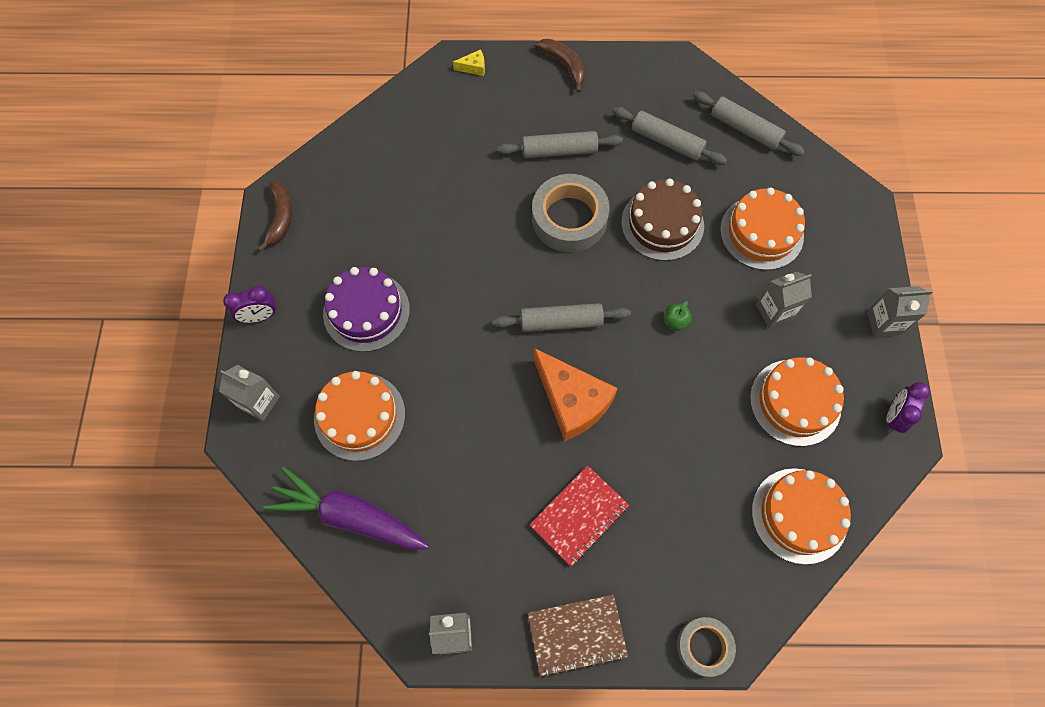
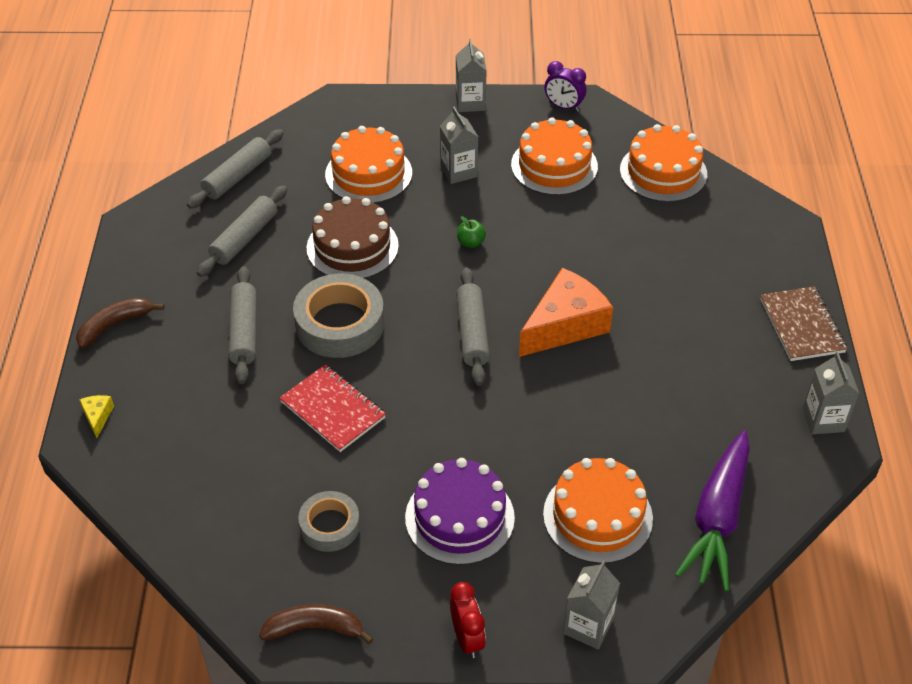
camera: 90 degrees left, 20 degrees down
(260, 316) = (467, 638): purple clock -> red clock
(579, 516) = (687, 322): red notebook -> red notebook (333, 410)
(704, 646) = (792, 240): grey tape -> grey tape (330, 526)

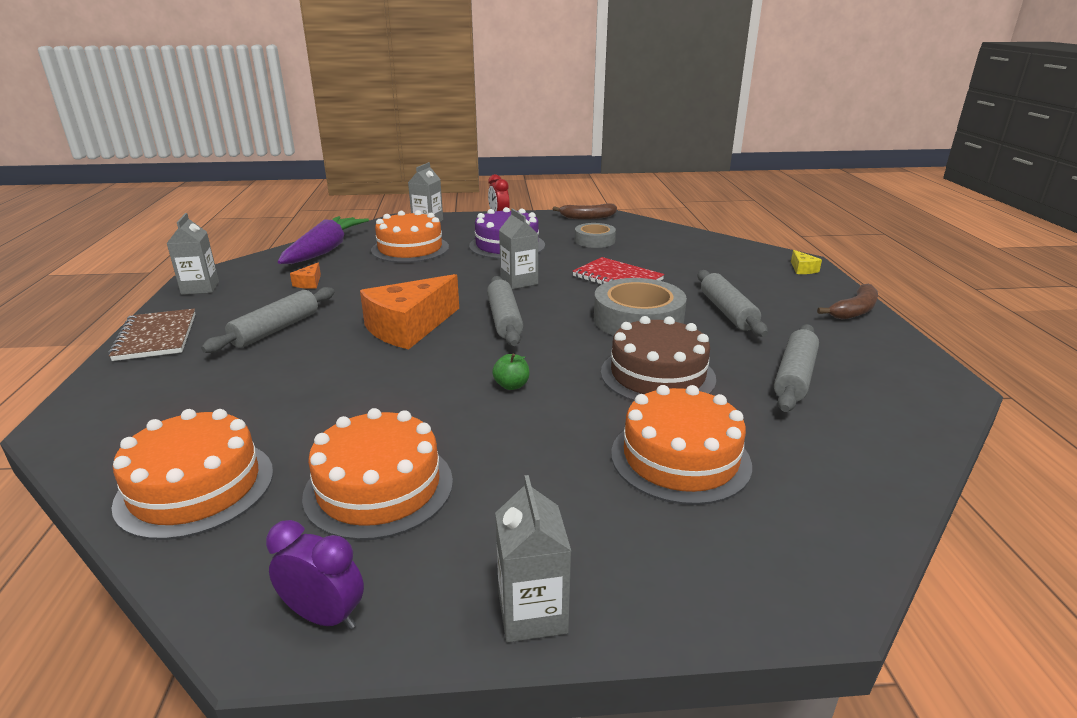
camera: 175 degrees right, 20 degrees down
(237, 176) = (875, 444): grey rolling pin -> grey rolling pin (276, 329)
(458, 171) = (538, 469): grey carton -> grey carton (519, 282)
(700, 423) = (309, 283): none -> orange cheese

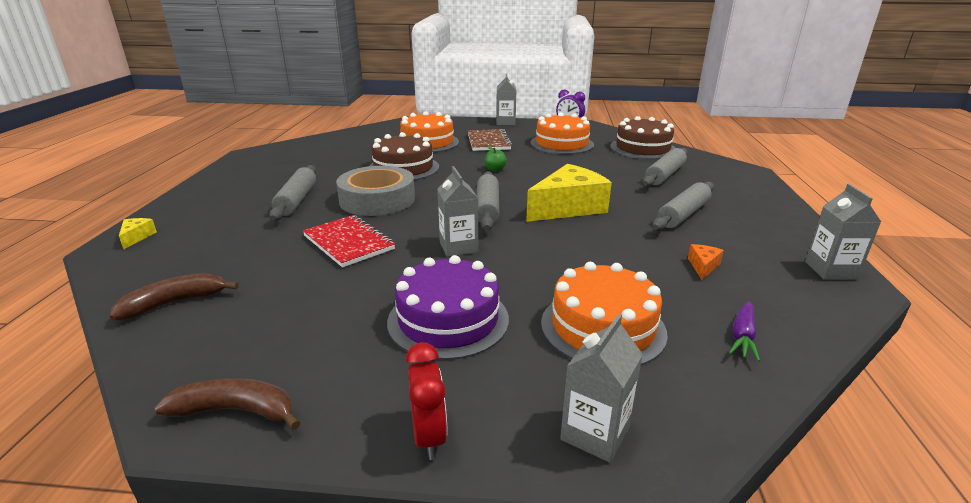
camera: 170 degrees left, 0 degrees up
(156, 337) = (781, 216): brown notebook -> brown notebook (488, 142)
(196, 487) = (642, 148): orange cake -> brown cake
(325, 250) = (742, 336): purple carrot -> purple carrot, size x0.45
(409, 327) = (568, 207): orange cheese -> yellow cheese
(594, 241) = (305, 318): grey tape -> none
(794, 377) = (324, 162): grey rolling pin -> grey rolling pin (665, 175)
(854, 311) = (196, 193): brown banana -> brown banana (175, 303)

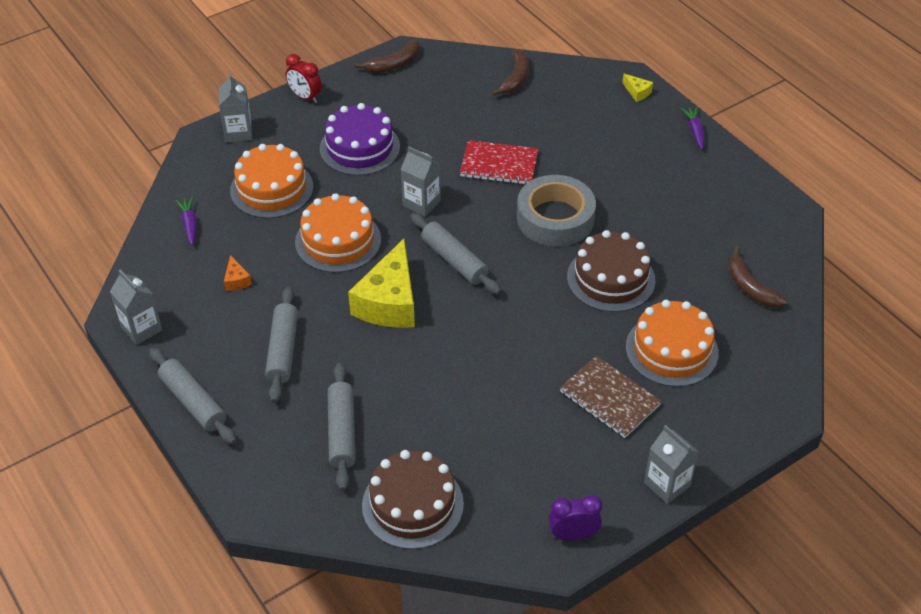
camera: 140 degrees right, 20 degrees up
(182, 199) = (695, 131): none -> purple carrot
(297, 200) = (613, 180): grey rolling pin -> grey rolling pin (193, 402)
(343, 143) = (750, 287): none -> brown banana
(495, 169) = (523, 332): green apple -> none
(561, 144) = (521, 452): orange cake -> orange cake (338, 241)

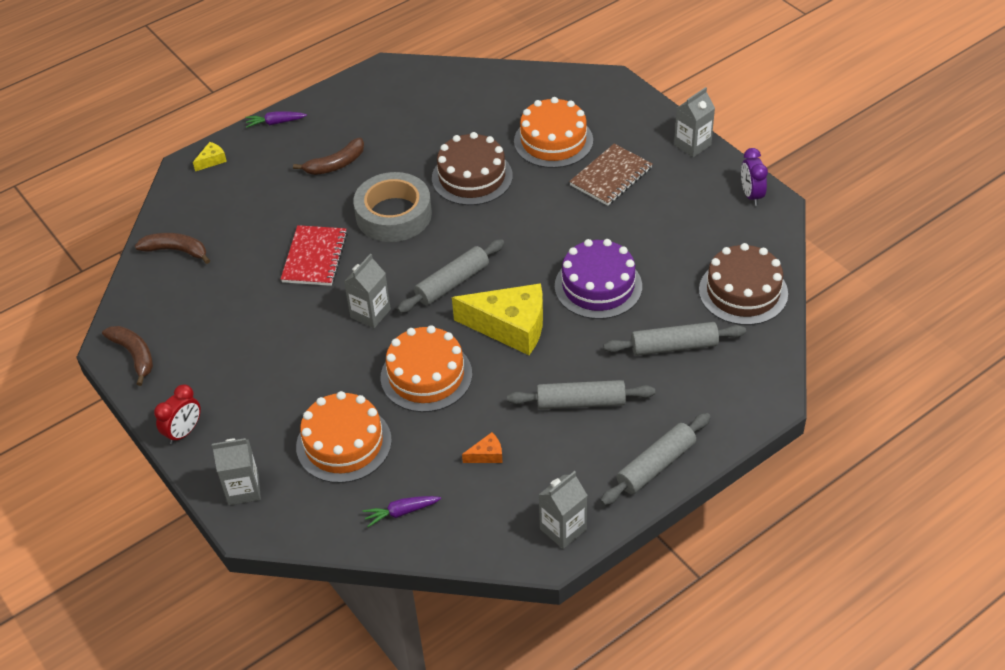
camera: 90 degrees left, 0 degrees up
(359, 147) = (279, 372): purple cake -> purple cake (598, 286)
(750, 287) = (478, 95): brown banana -> brown banana (336, 164)

